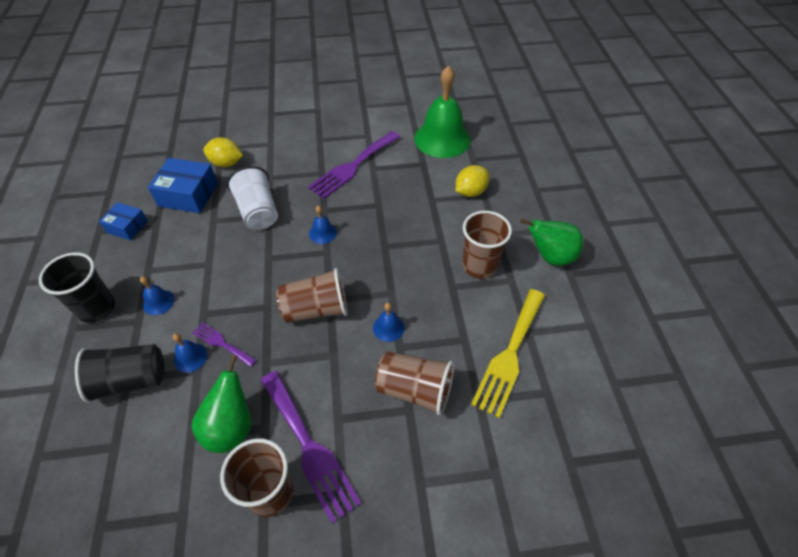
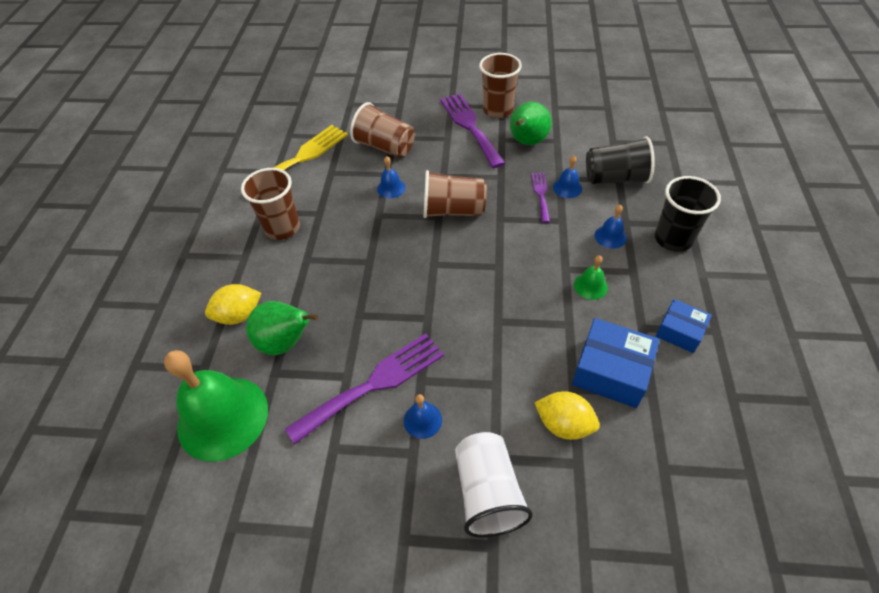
camera: 165 degrees left, 0 degrees up
(189, 252) = (590, 286): none -> green bell
(221, 343) = (541, 194): purple fork -> purple fork turned 135 degrees counterclockwise
(258, 211) = (511, 328): white cup -> white cup (488, 493)
(323, 233) = (434, 287): blue bell -> blue bell (422, 420)
(550, 257) = (208, 227): green pear -> green pear (286, 342)

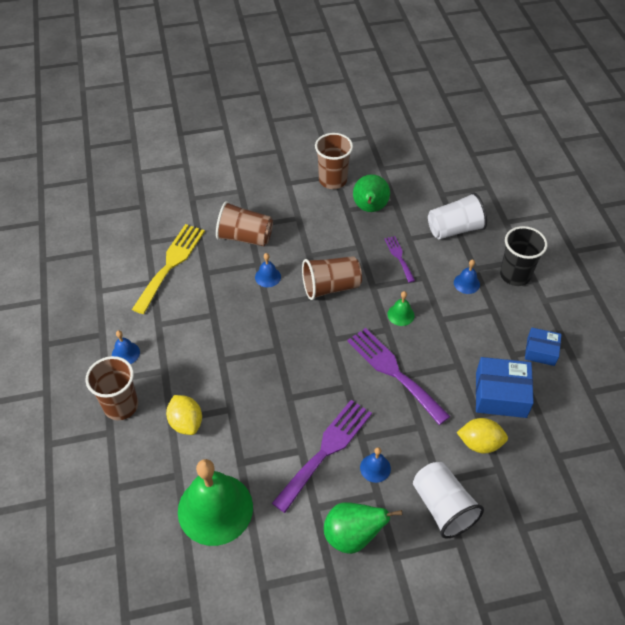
camera: 20 degrees left, 0 degrees up
(239, 315) = (186, 422): yellow lemon -> yellow lemon turned 75 degrees counterclockwise
(282, 228) = (186, 335): brown cup -> brown cup (121, 406)
(286, 342) = (238, 435): green pear -> green pear (352, 536)
(470, 126) = (314, 202): purple fork -> purple fork (394, 372)
(567, 187) = (418, 246): blue bell -> blue bell (125, 353)
(590, 286) = (464, 329): green bell -> green bell (400, 314)
(615, 178) = (454, 229): black cup -> white cup

